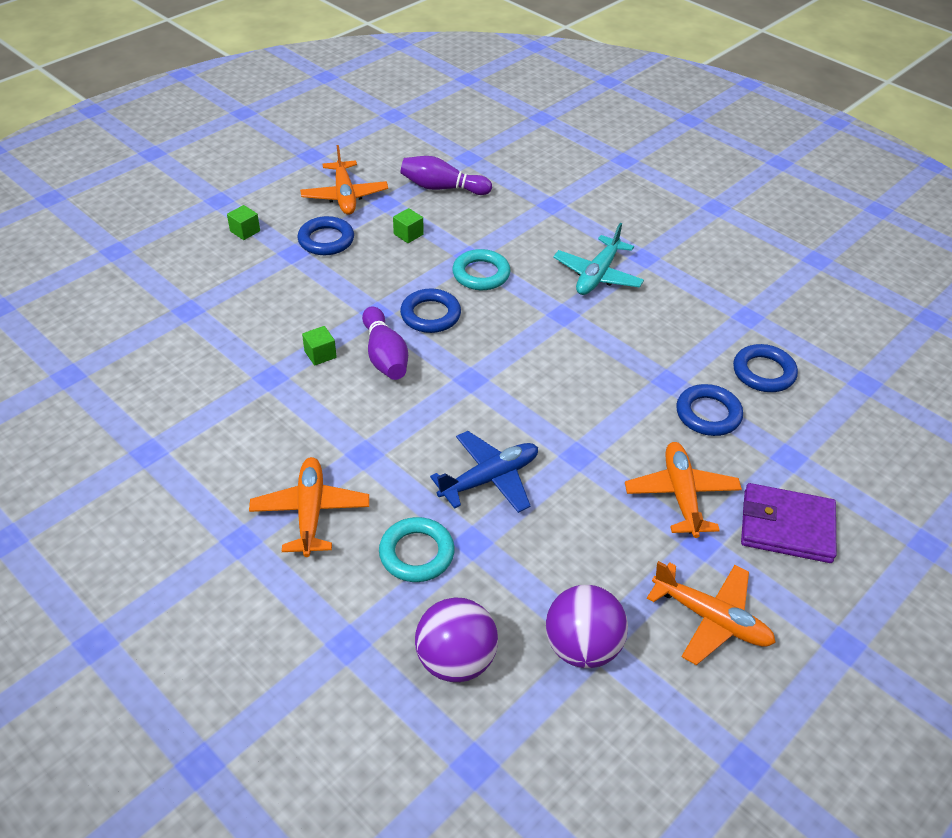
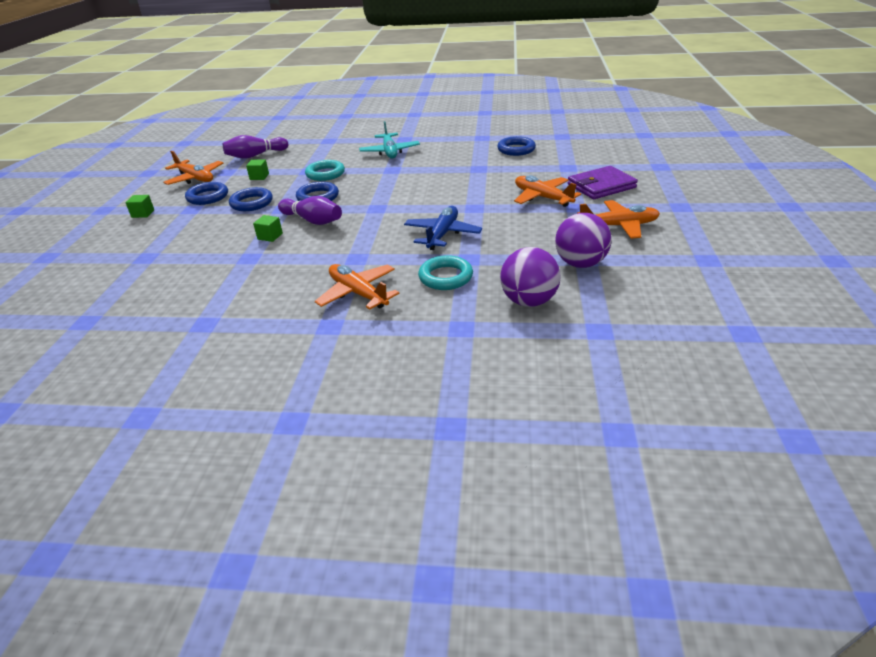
camera: 35 degrees left, 10 degrees down
(708, 414) = (513, 170): blue ring -> blue ring (251, 203)

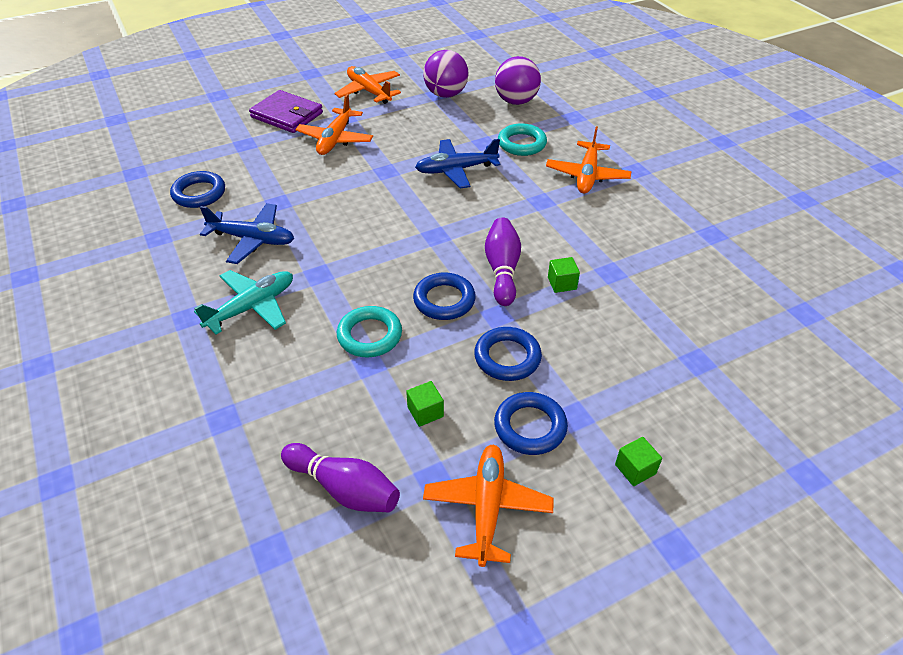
camera: 125 degrees left, 10 degrees up
(448, 158) = (253, 239): none -> blue plane

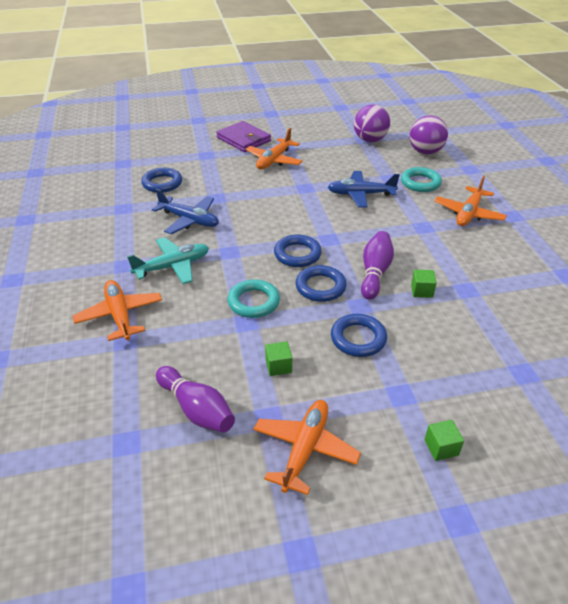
camera: 15 degrees right, 5 degrees down
(369, 91) = (310, 131): orange plane -> orange plane (120, 315)
(530, 427) = (360, 395): blue ring -> blue ring (297, 254)

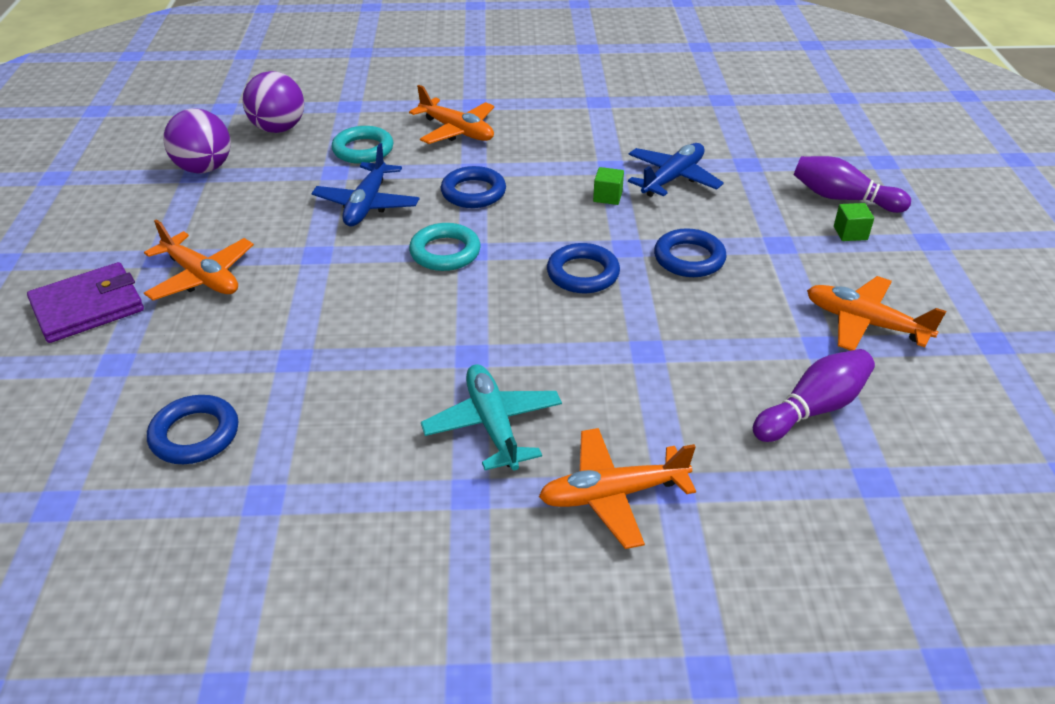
camera: 80 degrees left, 0 degrees up
(189, 220) = (355, 398): blue plane -> blue plane (672, 178)
(253, 302) = (604, 339): turquoise ring -> turquoise ring (445, 252)
(278, 366) = (735, 329): green cube -> none
(297, 254) = (501, 285): blue ring -> blue ring (473, 192)
(375, 272) = (562, 224): purple bowling pin -> purple bowling pin (843, 198)

